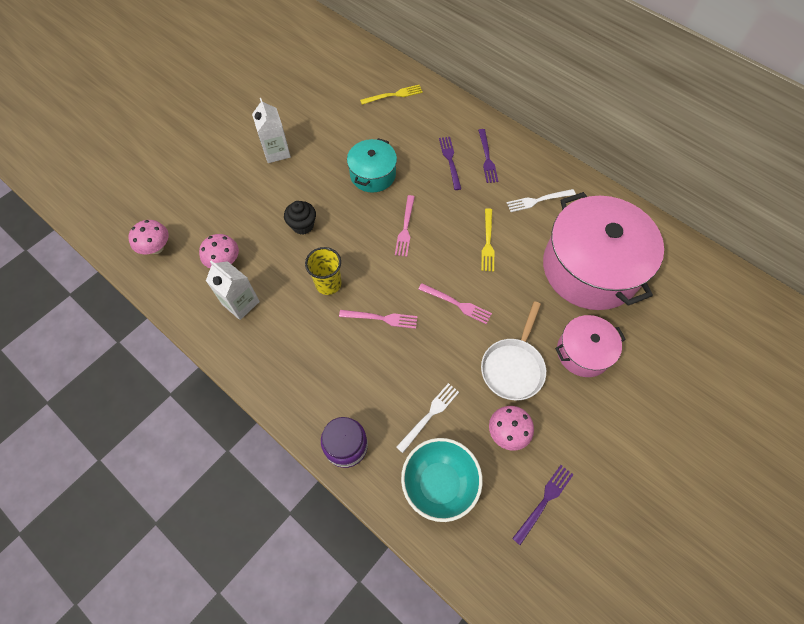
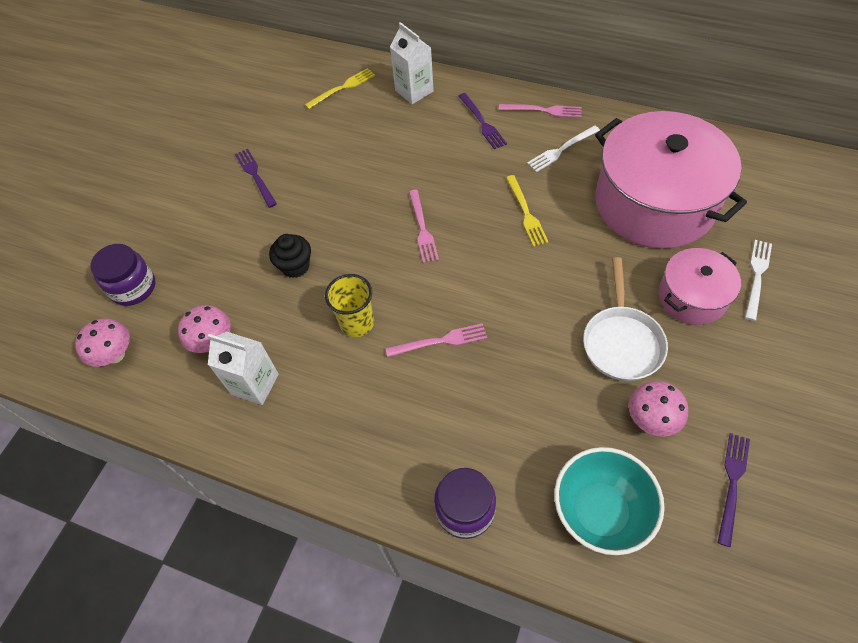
camera: 15 degrees left, 5 degrees down
(186, 202) = (133, 287): none -> purple jar
(276, 152) = (226, 192): white carton -> white carton (414, 91)
(373, 174) = (356, 181): turquoise pot -> none
(429, 415) = (550, 434): white fork -> white fork (757, 276)
(450, 161) = (441, 138): purple fork -> purple fork (255, 176)
(457, 304) = (523, 293): pink fork -> pink fork (543, 110)

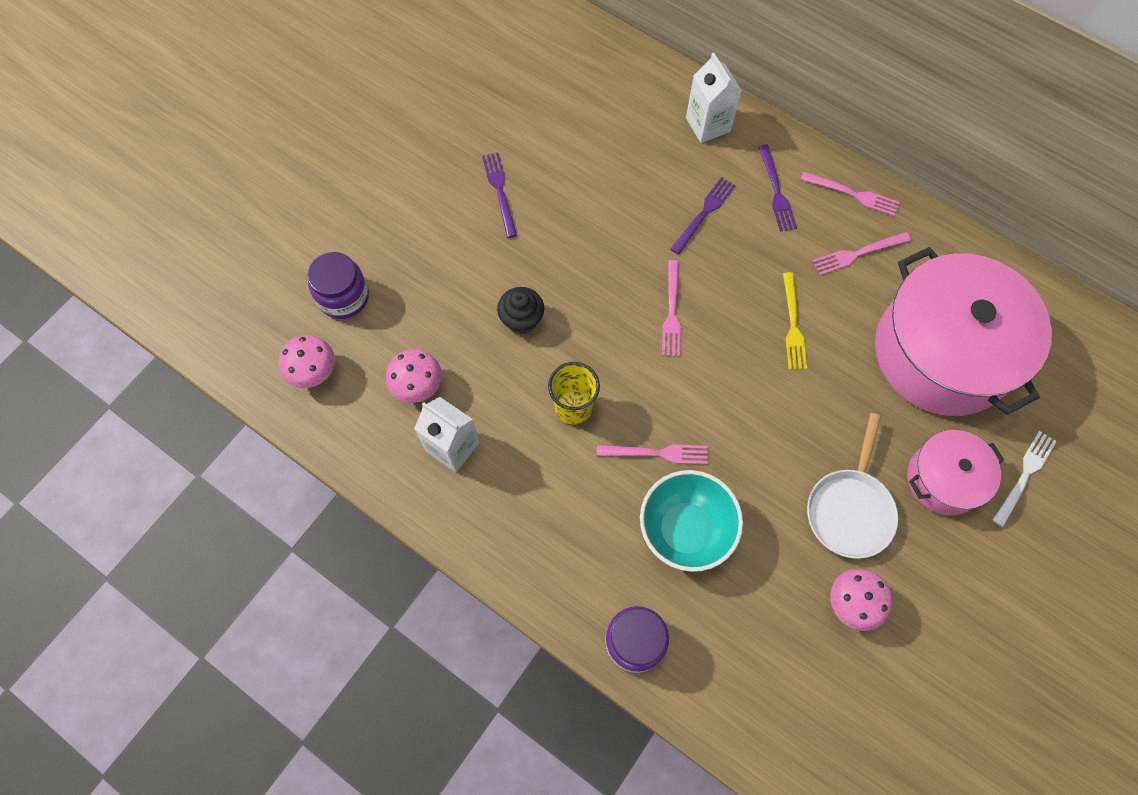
camera: 10 degrees right, 10 degrees up
(342, 88) = (624, 97): yellow fork -> none
(561, 150) = (858, 253): white fork -> pink fork
(600, 511) = (768, 682): turquoise bowl -> turquoise bowl (685, 530)
(732, 484) = (911, 693): purple fork -> purple fork (704, 213)

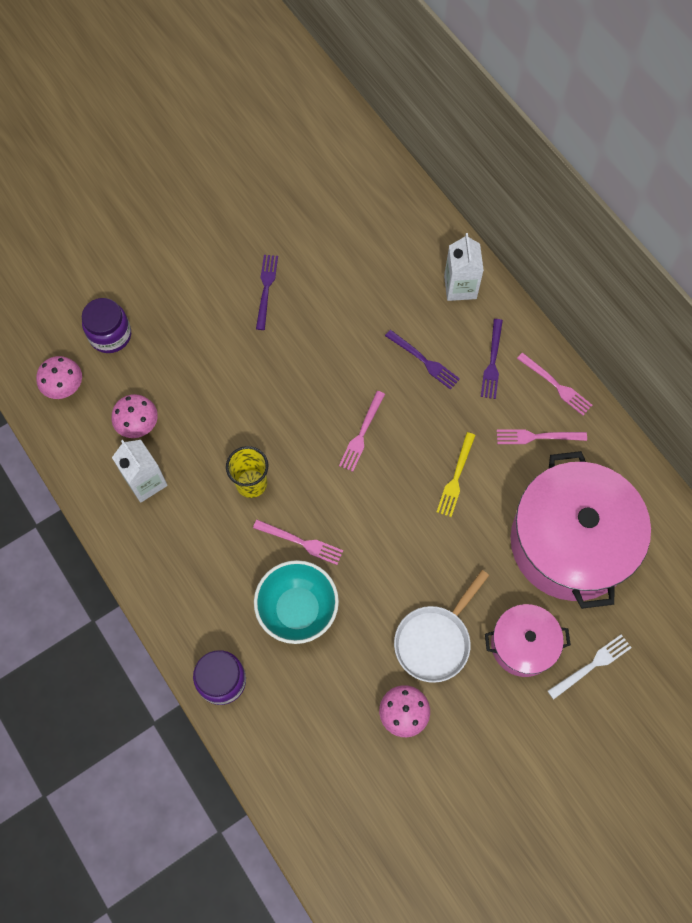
camera: 20 degrees right, 0 degrees up
(522, 320) = (240, 400): black cupcake -> none
(704, 213) = (424, 361): purple fork -> purple fork turned 75 degrees clockwise

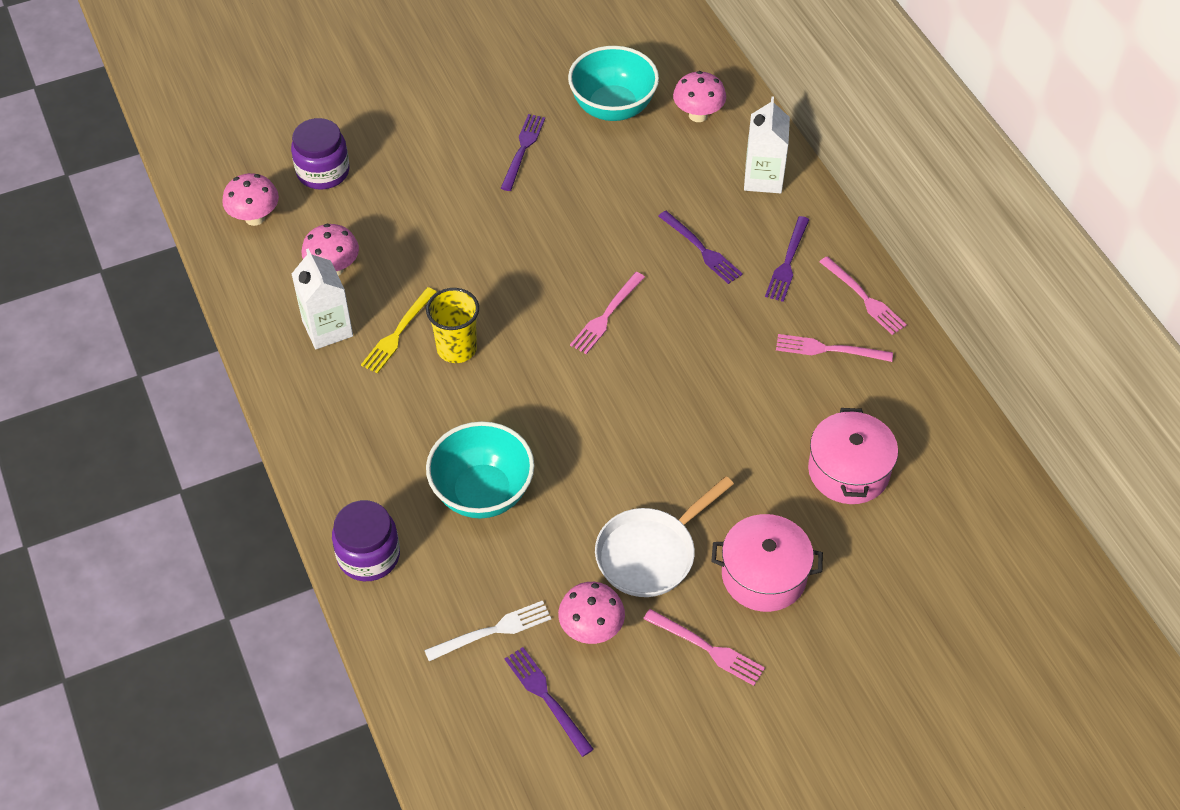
camera: 10 degrees right, 15 degrees down
(301, 542) = (504, 420): pink fork -> pink fork (707, 648)
(330, 238) = (613, 108): none -> turquoise bowl
(381, 778) = (546, 698): none -> purple fork
(398, 235) = (698, 115): none -> pink mushroom
(456, 477) = (715, 379): yellow fork -> yellow fork (398, 333)
(570, 542) = (848, 471): pink pot -> pink pot, size x0.52
(592, 665) = (850, 613): white fork -> white fork (493, 631)

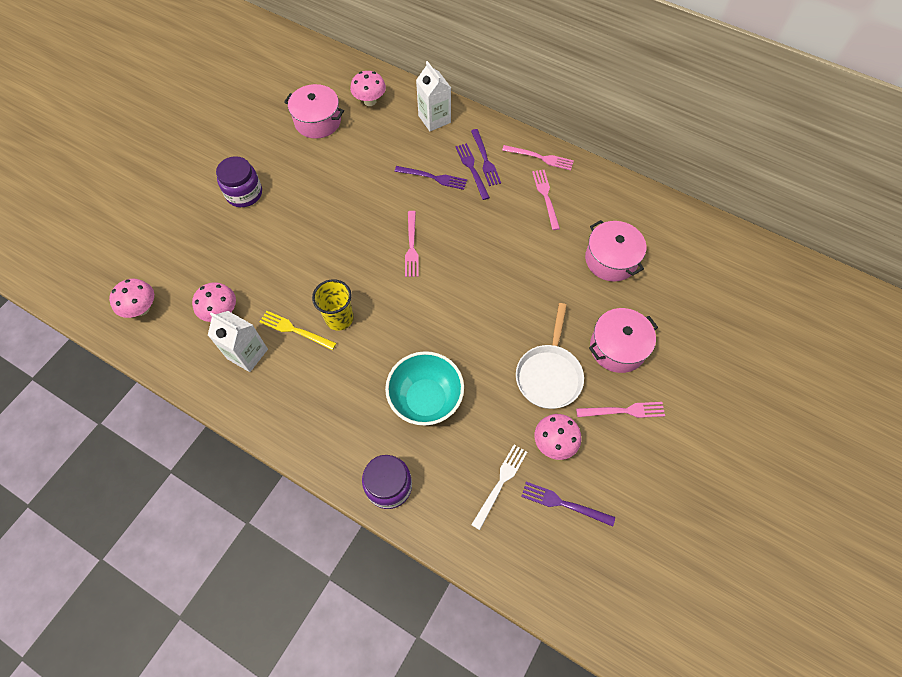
camera: 35 degrees left, 10 degrees up
(323, 172) = (166, 254): purple jar -> purple jar (244, 193)
(398, 333) = (295, 330): yellow fork -> yellow fork turned 120 degrees clockwise
(523, 149) = (283, 173): purple fork -> purple fork (472, 169)
(613, 108) = (317, 121): turquoise bowl -> pink pot
(828, 349) = (546, 197): pink fork -> pink fork turned 105 degrees clockwise

